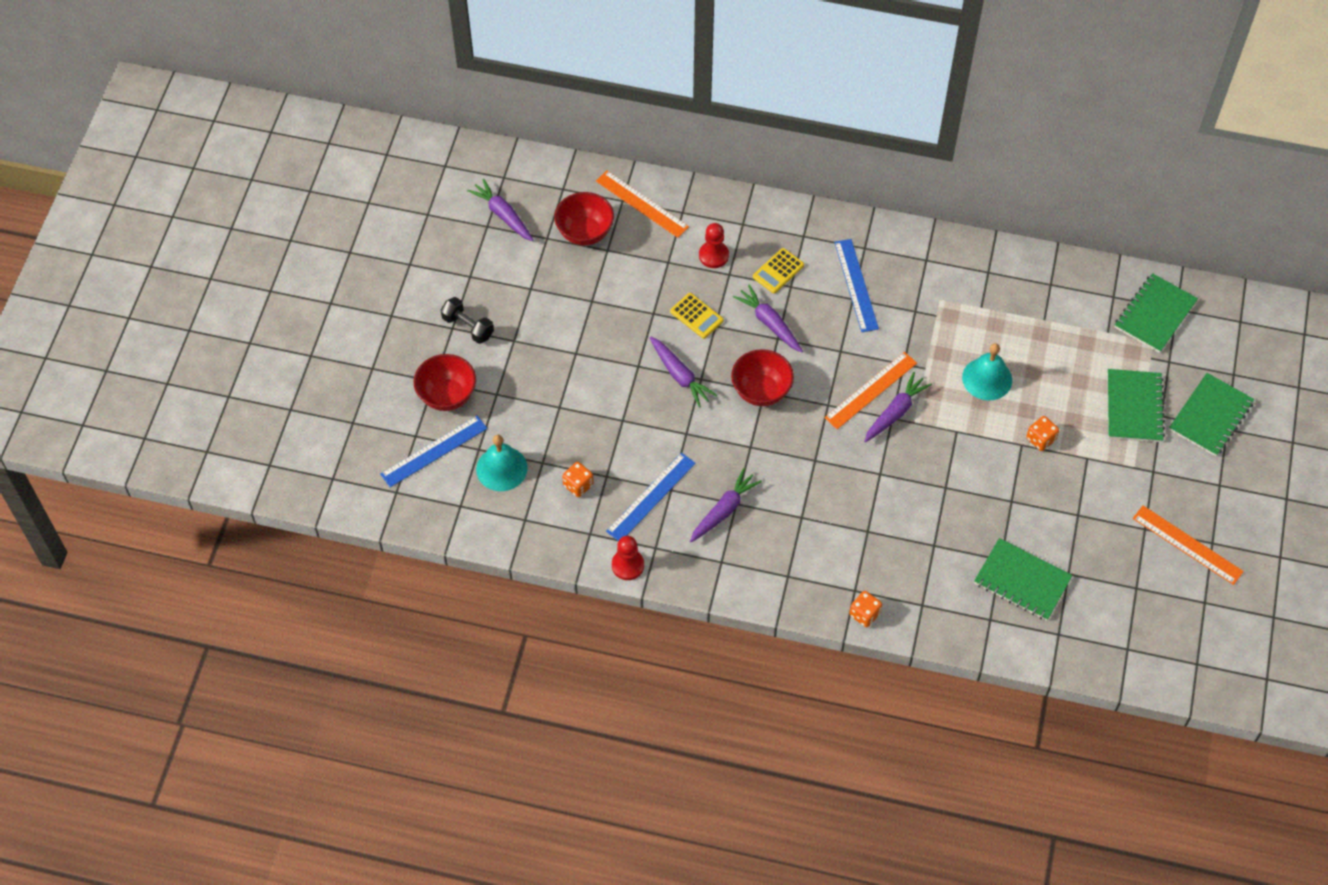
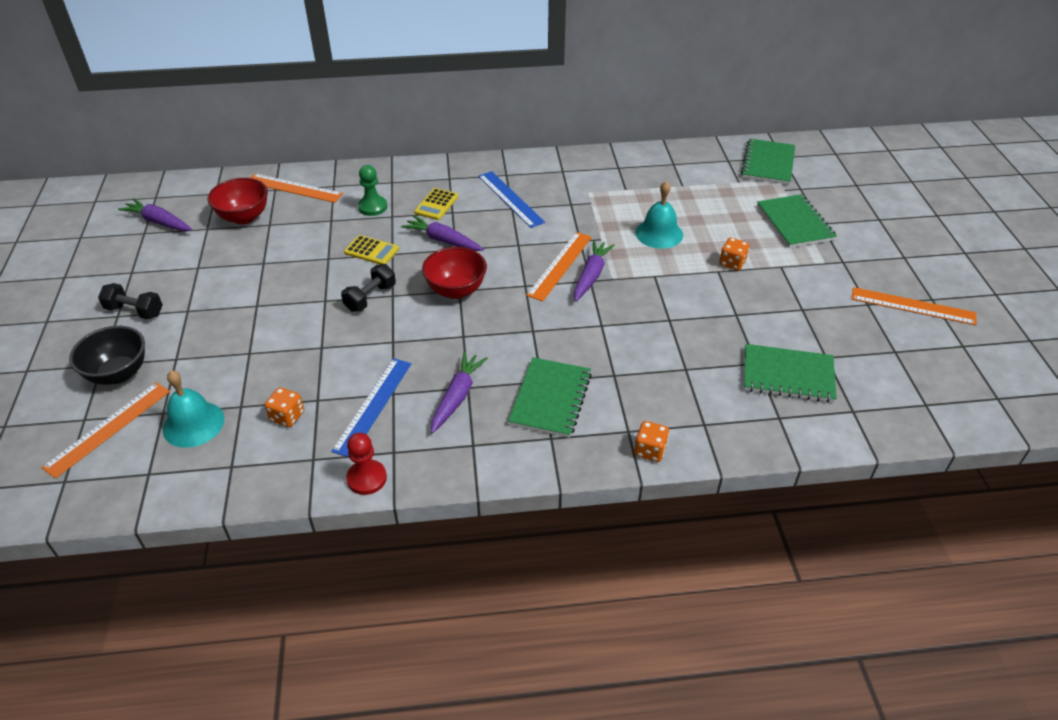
camera: 20 degrees left, 15 degrees down
(434, 451) = (108, 428): blue ruler -> orange ruler
(447, 395) = (118, 373): red bowl -> black bowl
(680, 375) = (370, 298): purple carrot -> black dumbbell
(713, 255) = (372, 207): red pawn -> green pawn
(1210, 416) = (860, 214): green notebook -> green notebook (550, 399)

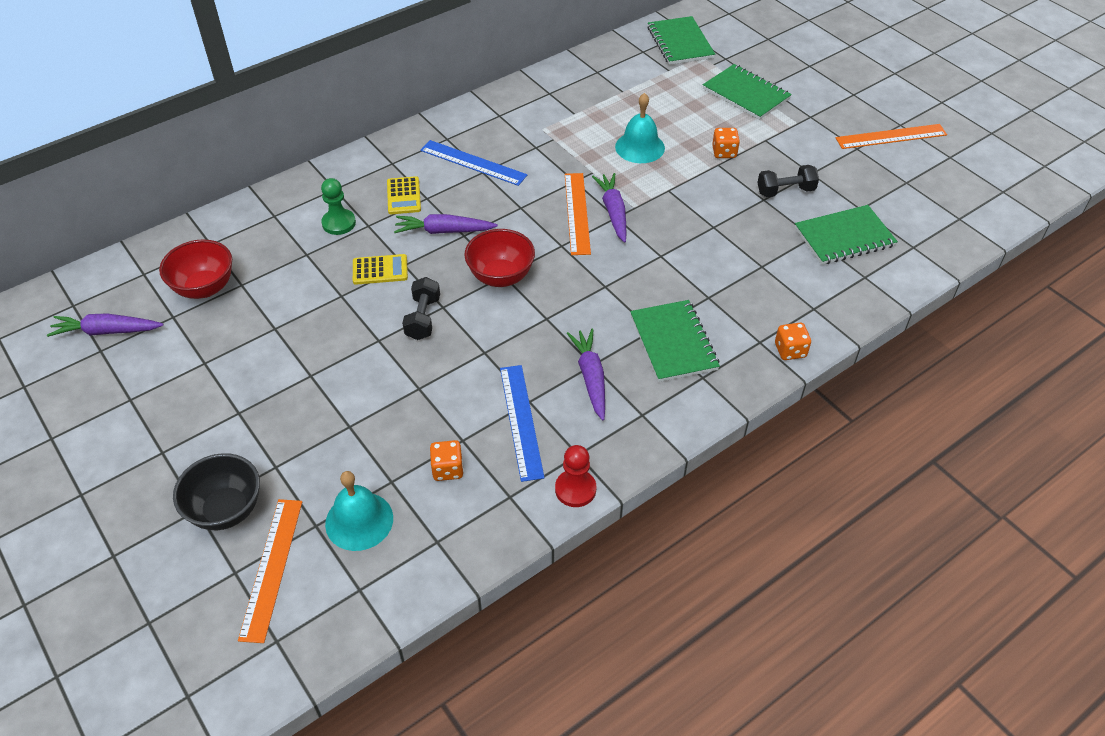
camera: 30 degrees left, 5 degrees up
(135, 311) = (178, 438): black dumbbell -> black dumbbell (785, 191)
(294, 188) = (231, 234): orange ruler -> none

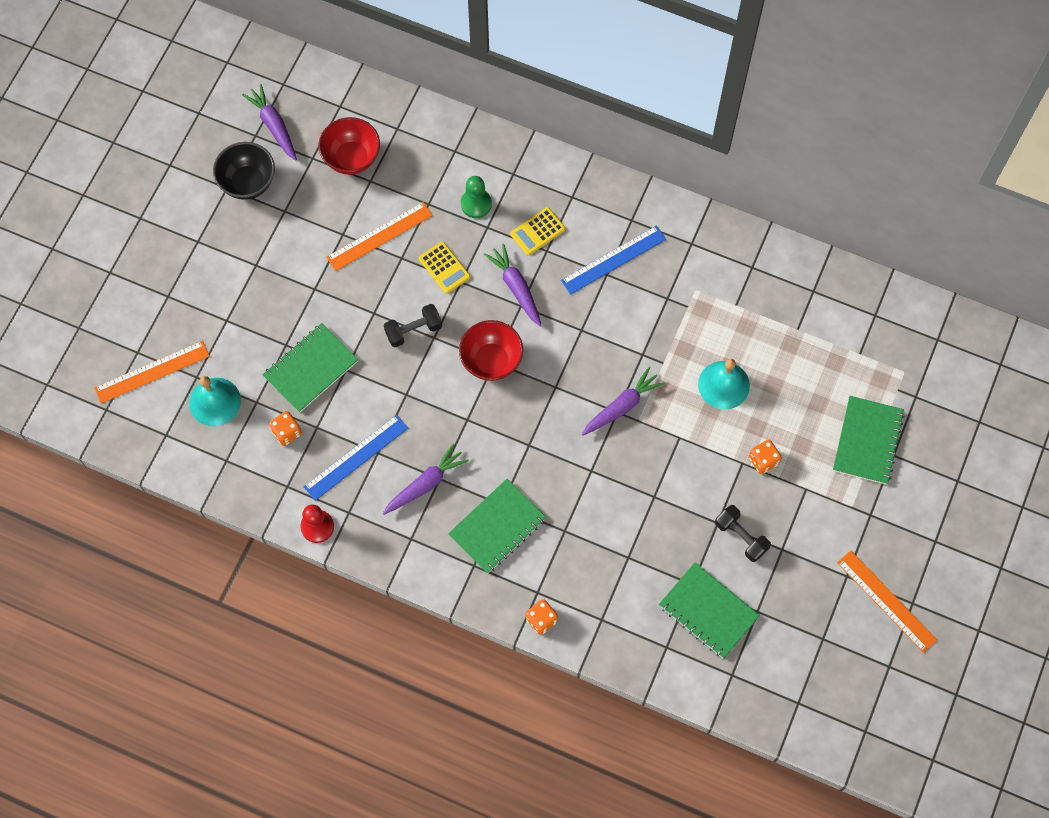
camera: 60 degrees right, 20 degrees up
(226, 510) = (177, 314): black bowl -> black bowl (248, 182)
(473, 162) = (613, 260): blue ruler -> blue ruler turned 60 degrees clockwise
(577, 213) = (602, 378): orange ruler -> orange ruler (379, 236)
(680, 43) = (913, 342): green notebook -> green notebook (311, 369)

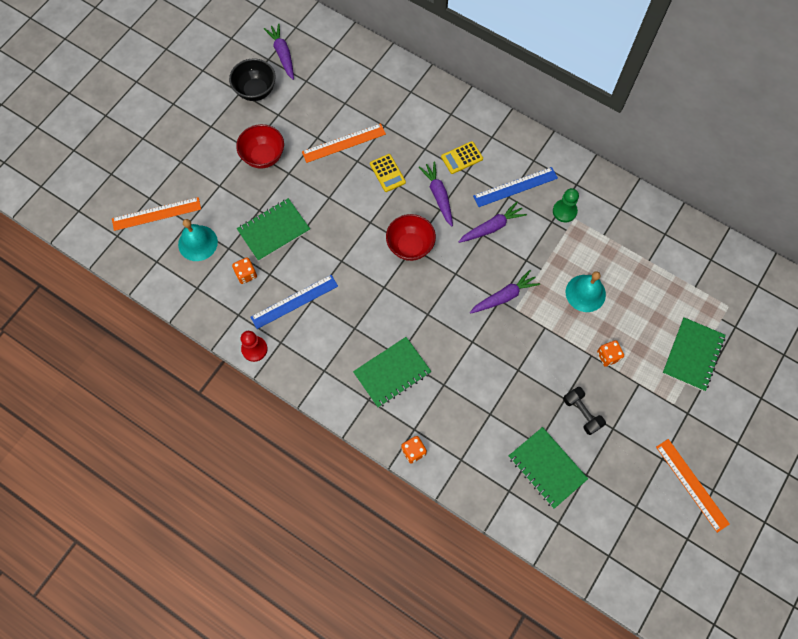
camera: 10 degrees right, 0 degrees up
(352, 158) = (334, 85): red bowl -> red bowl (263, 156)
(413, 330) = (356, 214): black dumbbell -> none
(425, 484) = (343, 330): purple carrot -> purple carrot (492, 227)
(476, 204) = (419, 131): green pawn -> green pawn (564, 211)

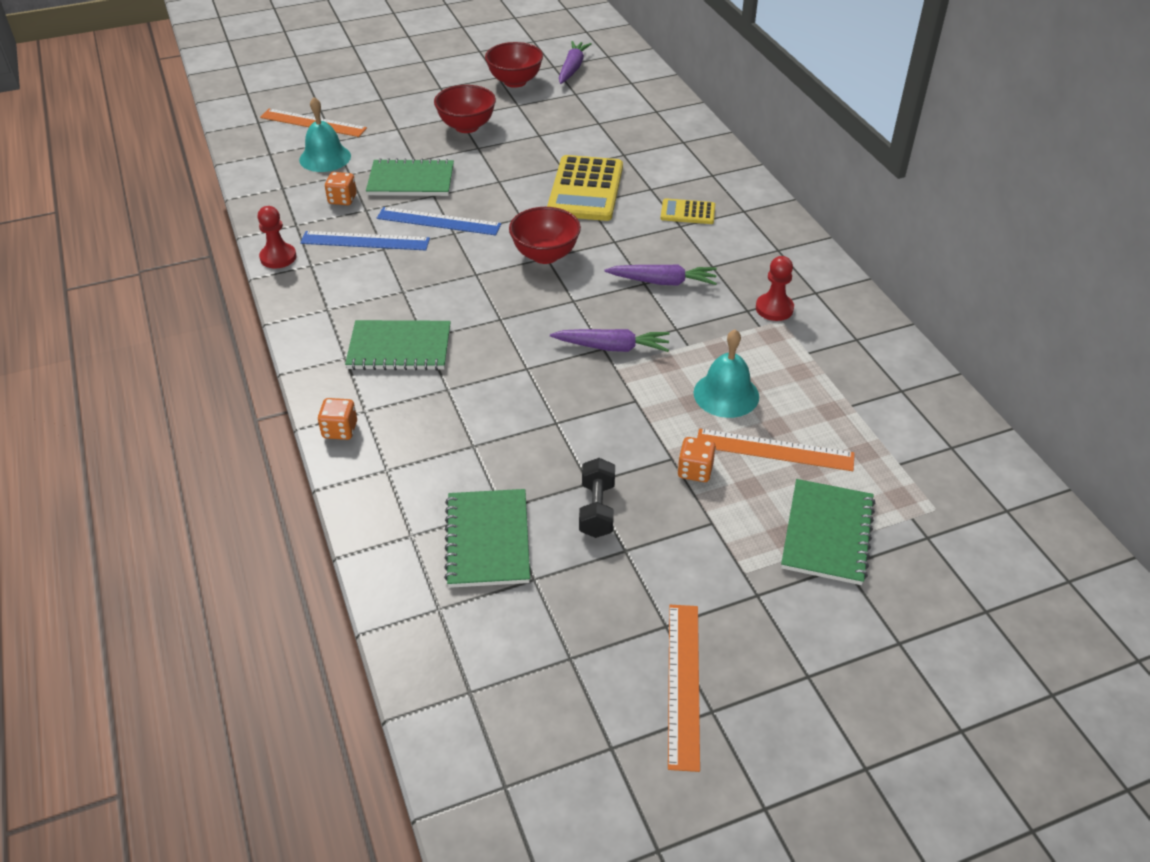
camera: 35 degrees right, 25 degrees down
(256, 91) = (515, 81): black bowl -> red bowl
(344, 143) = (563, 149): orange ruler -> orange ruler (774, 450)
(387, 173) = (586, 189): yellow calculator -> yellow calculator, size x1.95
(438, 195) = (625, 230): purple carrot -> none
(515, 187) = (730, 262): blue ruler -> blue ruler (438, 221)
(564, 211) = (774, 308): green pawn -> red pawn
(692, 355) = (827, 534): green notebook -> green notebook turned 45 degrees counterclockwise

